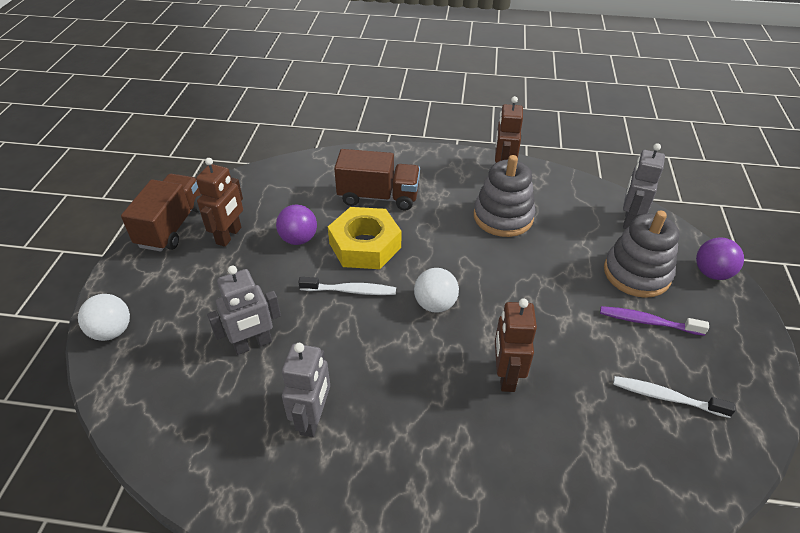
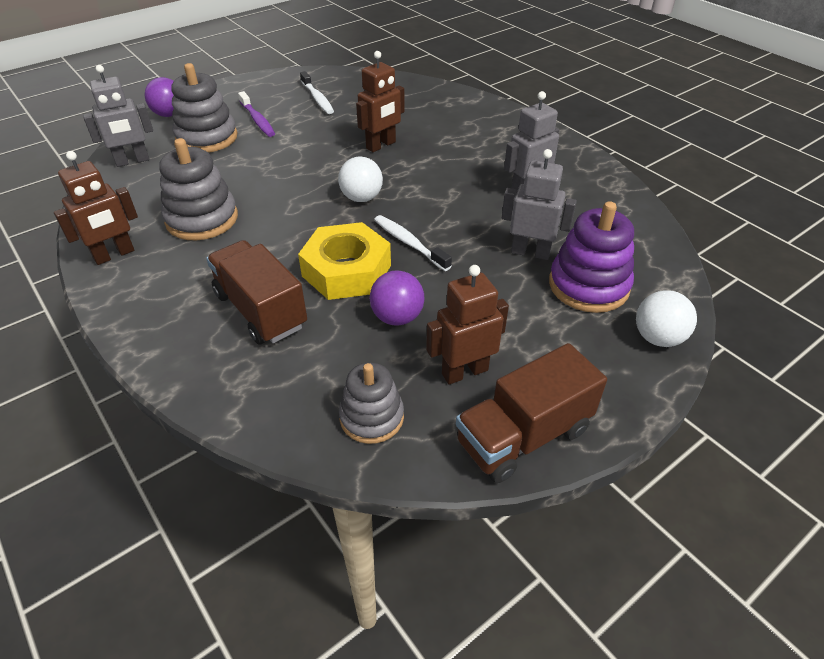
camera: 135 degrees left, 0 degrees up
(186, 343) = (588, 285): none -> purple stacking toy
(257, 191) = (371, 417): none -> grey stacking toy

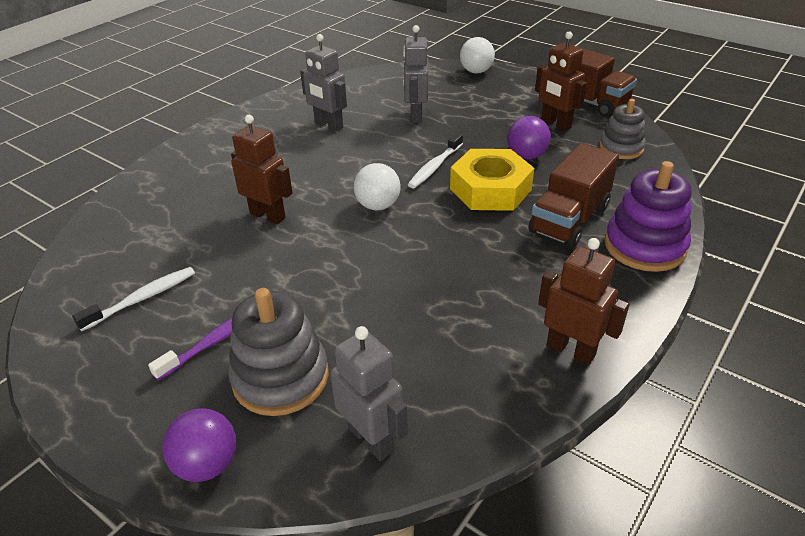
camera: 105 degrees left, 5 degrees down
(202, 219) = (469, 304): grey stacking toy -> none
(588, 285) = (441, 93): purple stacking toy -> purple stacking toy (644, 246)

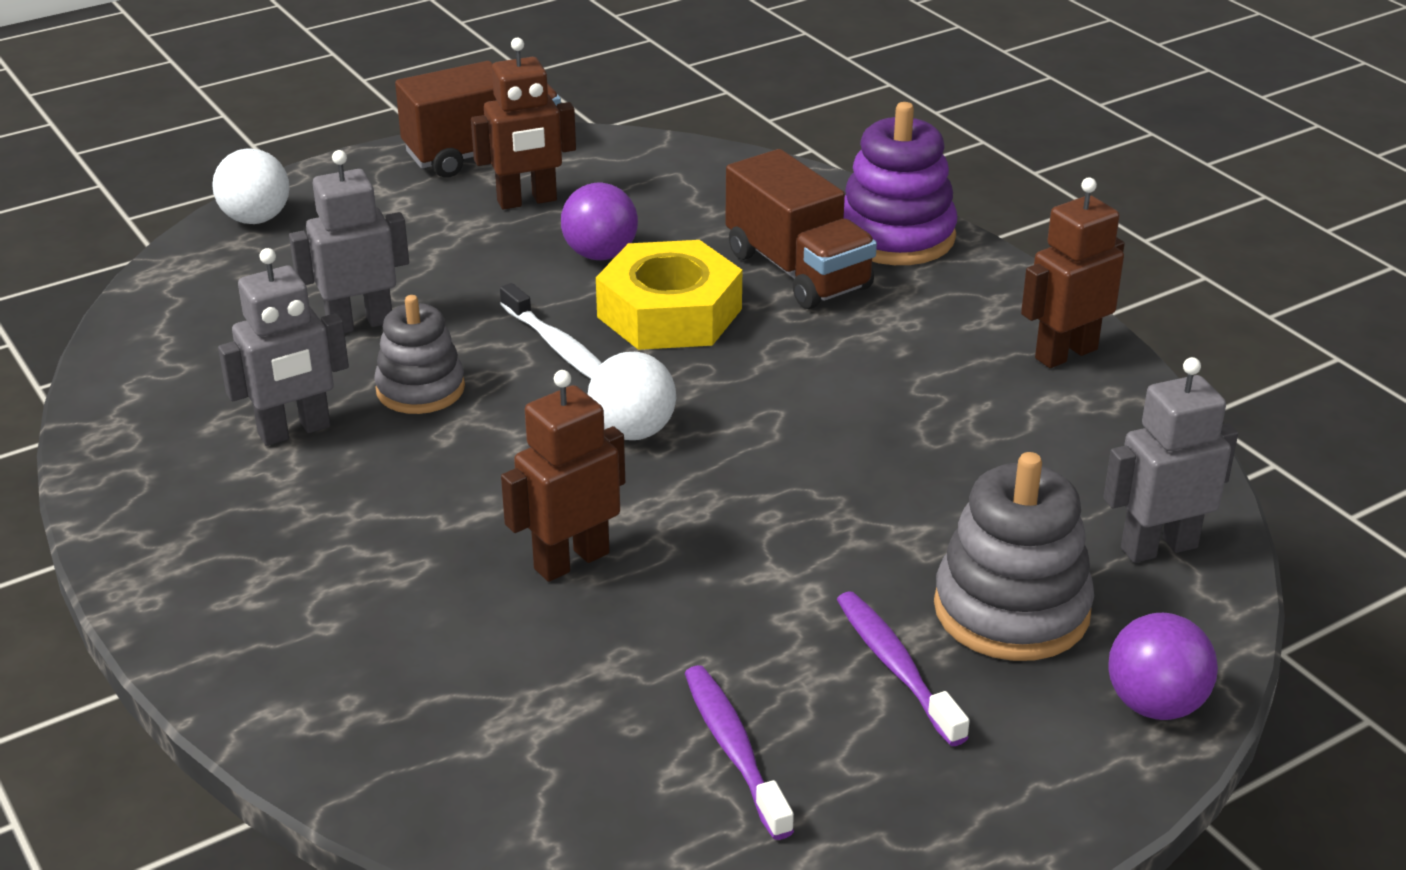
camera: 70 degrees left, 5 degrees down
(142, 298) = (734, 749): white toothbrush -> purple toothbrush
(416, 115) = (359, 323): grey robot -> grey robot turned 135 degrees clockwise
(621, 148) = (648, 172): grey stacking toy -> grey stacking toy (420, 389)

